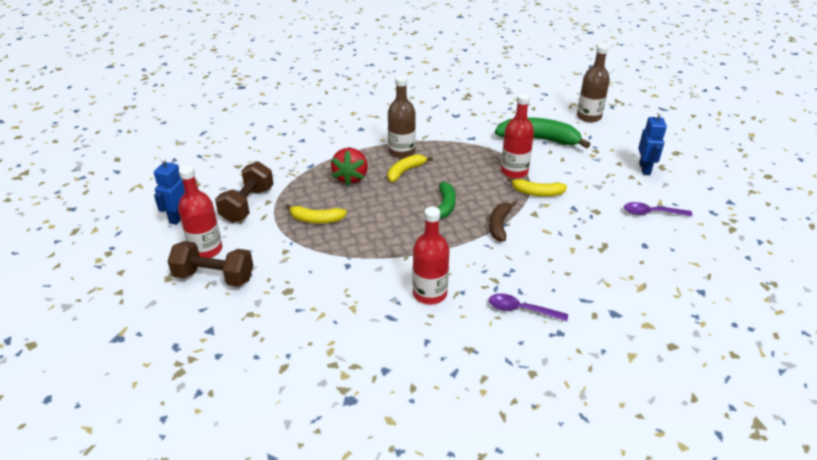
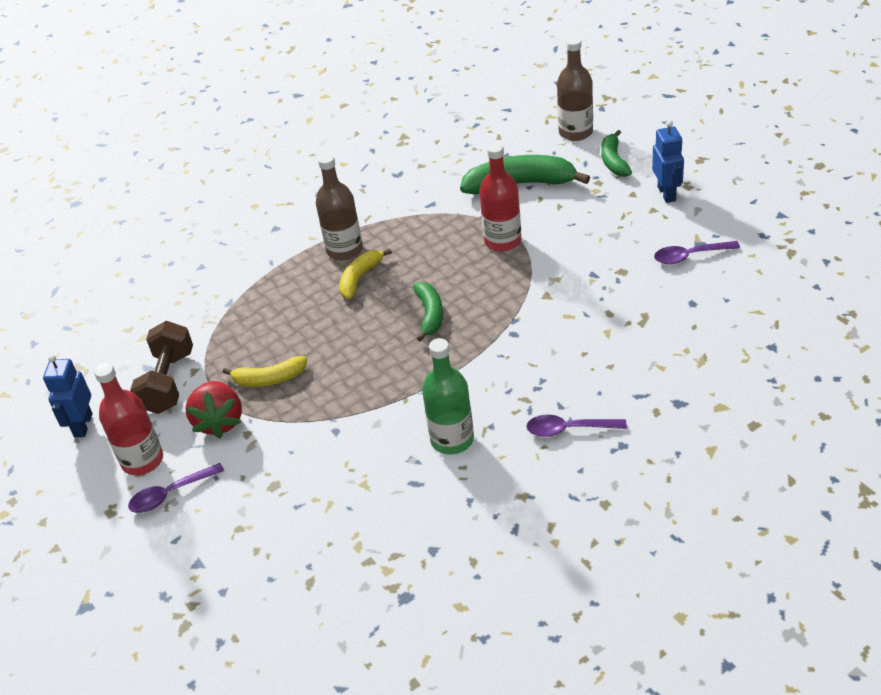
camera: 10 degrees left, 5 degrees up
(214, 277) = (170, 494): brown dumbbell -> purple spoon
(351, 177) = (291, 306): red strawberry -> red strawberry (219, 421)
(429, 293) = (452, 439): red bottle -> green bottle
(499, 225) = (507, 324): brown banana -> none
(537, 193) = (541, 265): yellow banana -> none
(611, 140) = (613, 161): none -> green banana

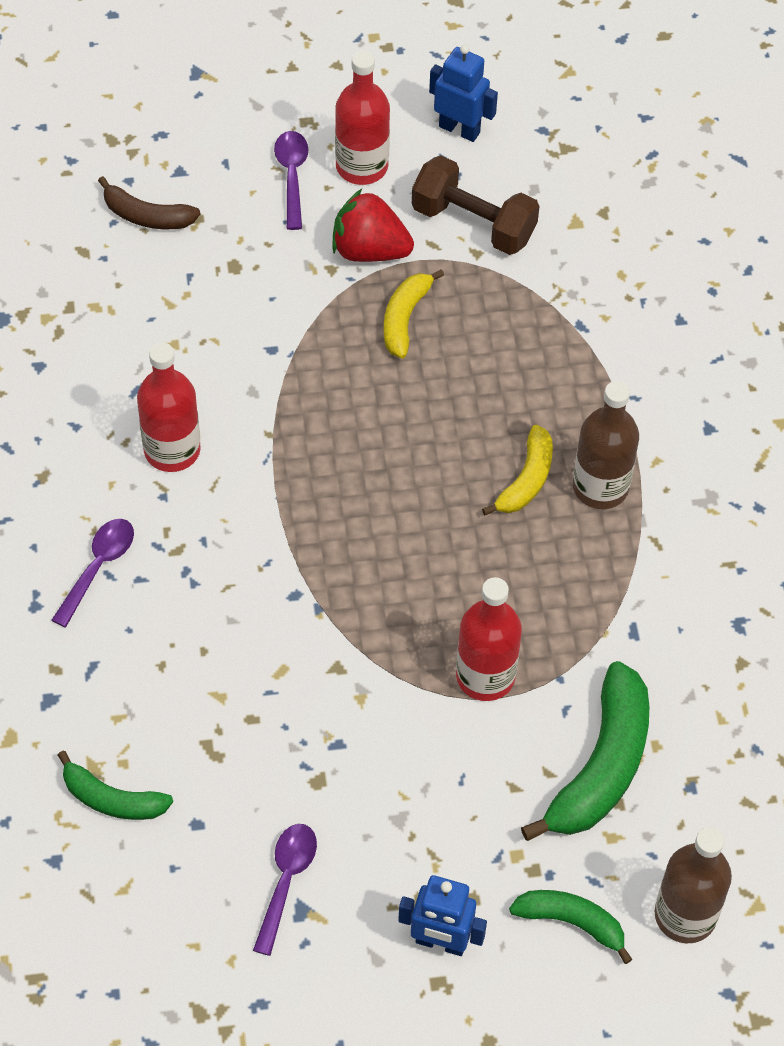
camera: 110 degrees right, 15 degrees up
(253, 560) = (147, 216): none -> brown banana
(360, 278) = (526, 480): yellow banana -> yellow banana turned 60 degrees clockwise
(430, 314) = (397, 523): green banana -> green banana (112, 799)
(452, 439) = (172, 450): green bottle -> red bottle

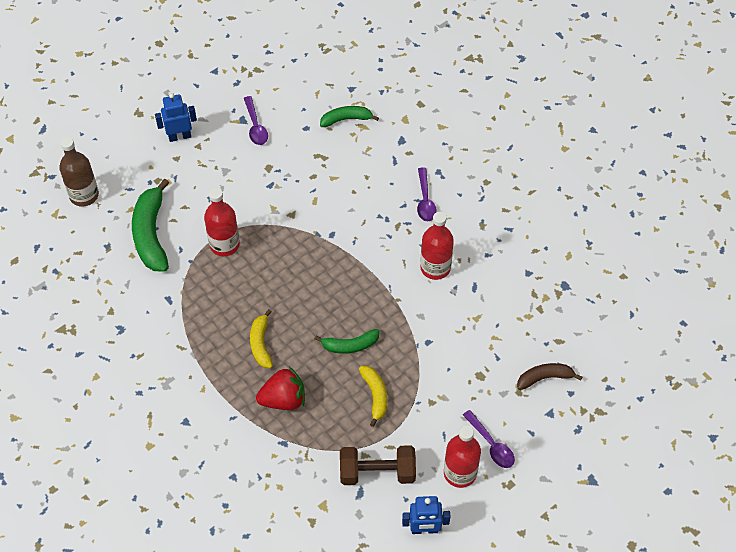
camera: 150 degrees right, 0 degrees up
(369, 250) = (420, 424): red strawberry -> red strawberry (283, 399)
(571, 922) = (130, 169): green banana -> green banana (350, 345)
(600, 487) = (223, 360): brown bottle -> none

